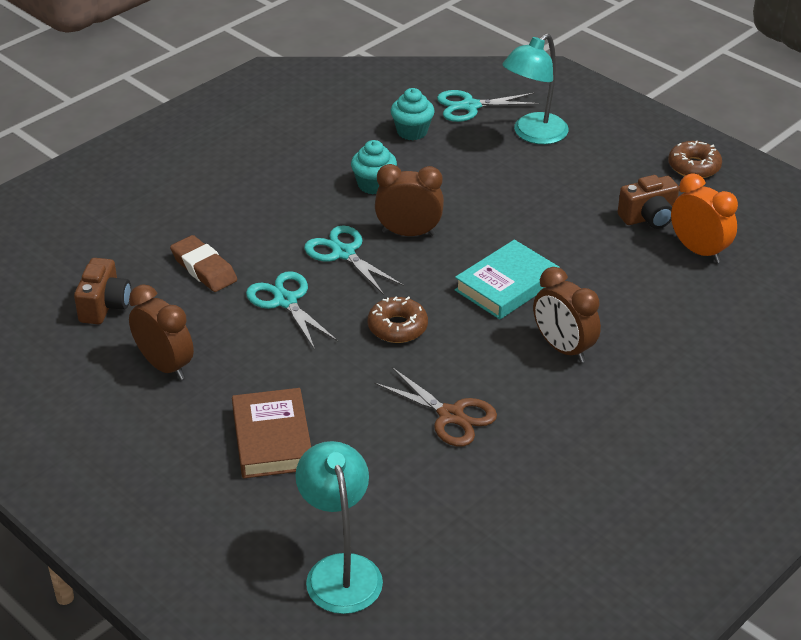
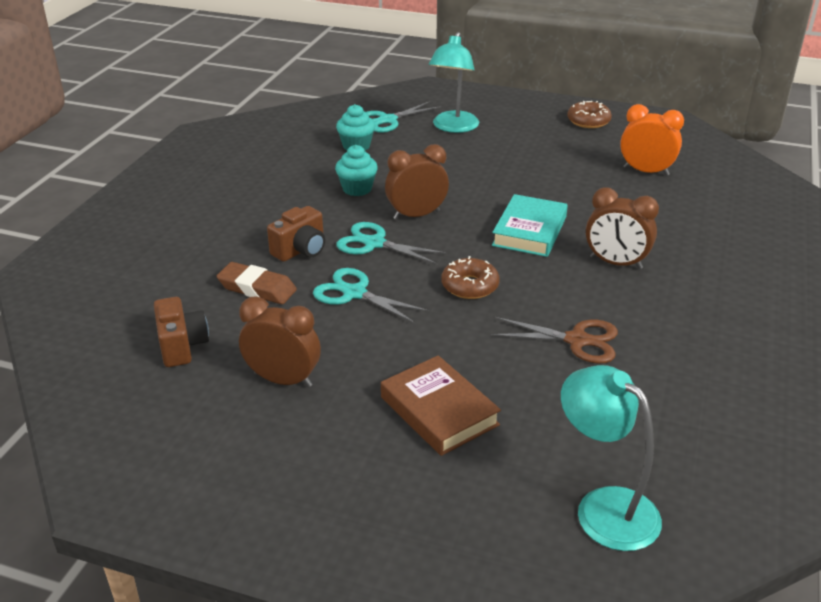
camera: 25 degrees left, 5 degrees down
(648, 218) = (589, 159): brown camera -> brown camera (301, 250)

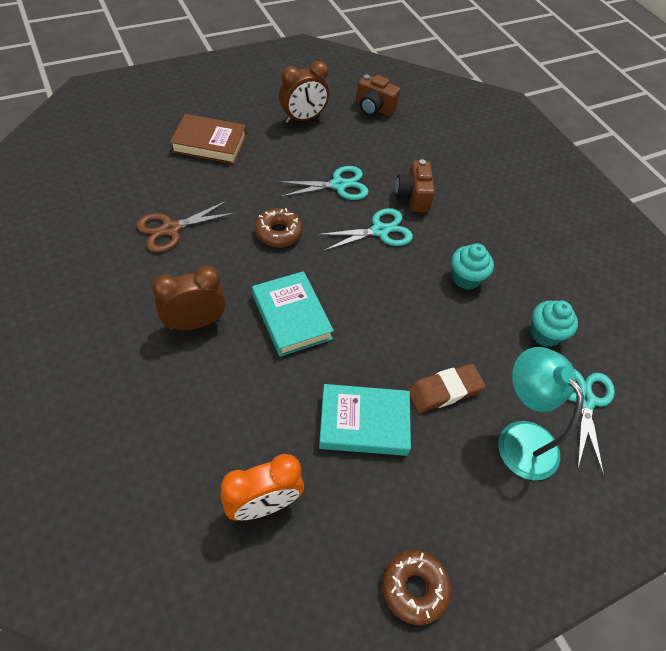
camera: 130 degrees right, 20 degrees up
(257, 288) = (393, 157): brown eraser -> brown eraser (444, 391)
(416, 215) = (389, 278): brown clock -> none
(543, 169) = (364, 423): none -> turquoise book
(604, 507) = (87, 141): turquoise lamp -> none

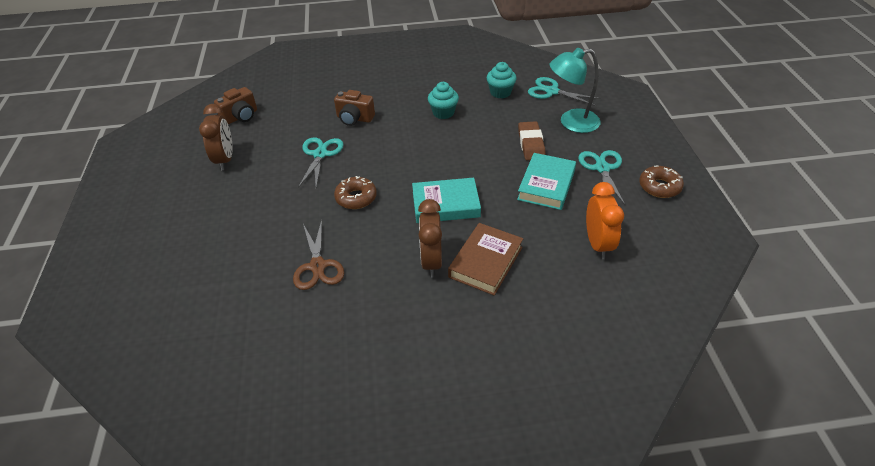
camera: 65 degrees left, 10 degrees down
(210, 143) = (218, 226): brown book -> brown book (485, 262)
(380, 231) = (381, 142): turquoise scissors -> turquoise scissors (602, 168)

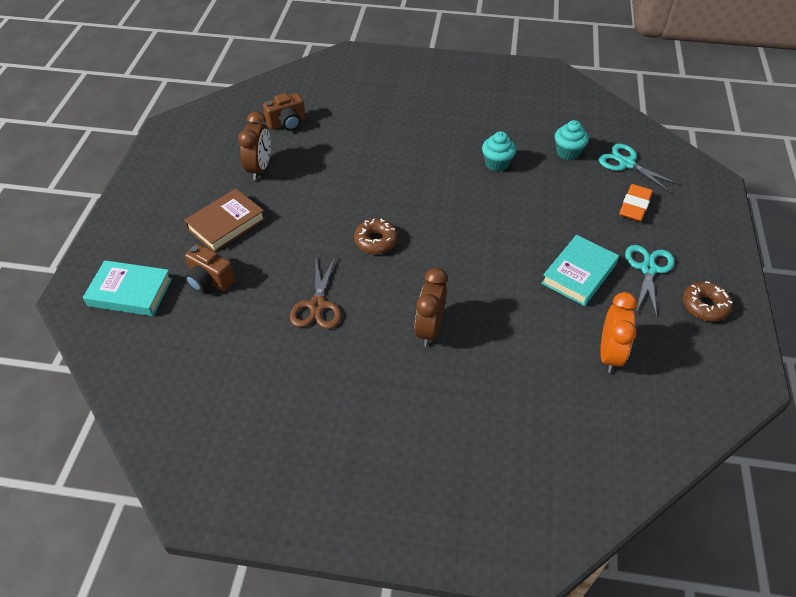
camera: 15 degrees right, 5 degrees up
(320, 154) = (354, 184): turquoise scissors -> none
(354, 119) = (401, 150): brown camera -> brown camera (210, 280)
(446, 204) = (464, 270): turquoise book -> turquoise book (130, 292)
(485, 262) = (484, 344): brown book -> brown book (226, 224)
(531, 144) = (579, 222): brown eraser -> none
(571, 122) = (634, 206): turquoise lamp -> orange eraser

